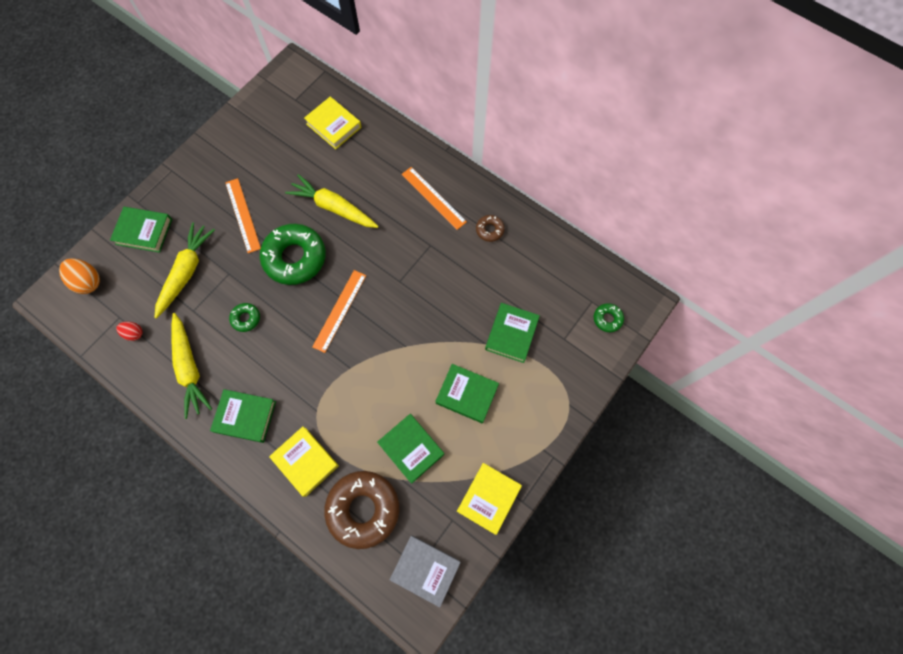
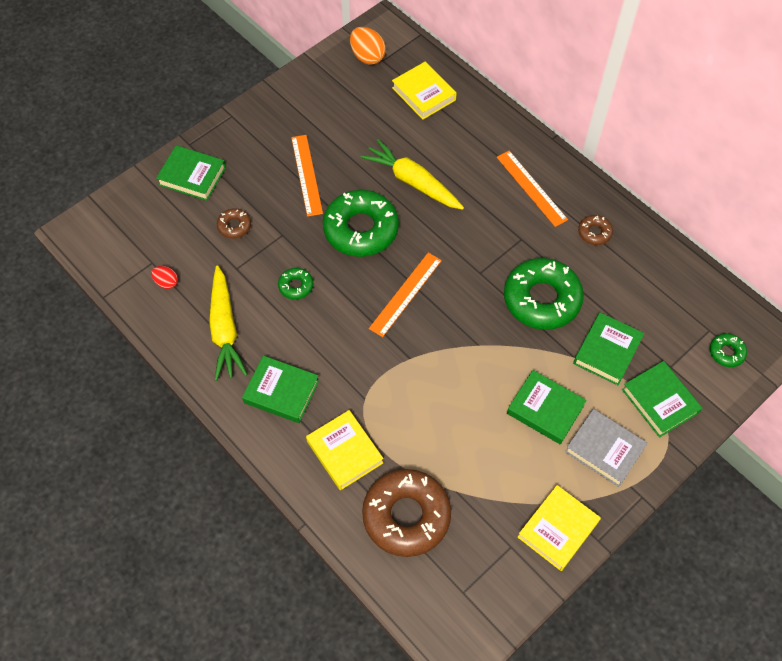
camera: 10 degrees right, 10 degrees down
(88, 281) = (122, 220): orange egg -> orange egg (367, 57)
(186, 272) = (234, 226): yellow carrot -> brown donut
(411, 449) = (471, 458): green book -> green book (659, 401)
(425, 570) = (472, 596): grey book -> grey book (604, 450)
(453, 296) = (542, 299): none -> green donut

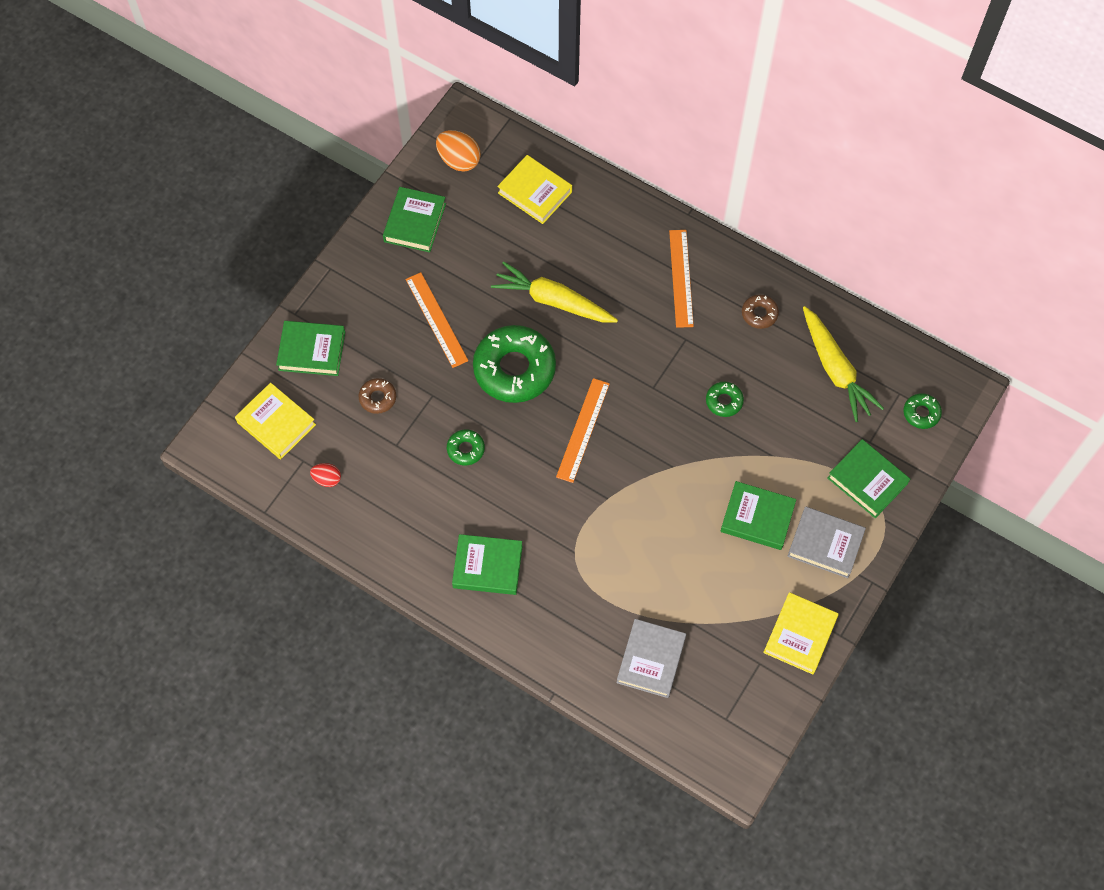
camera: 15 degrees left, 5 degrees up
(225, 329) = (407, 514): yellow carrot -> yellow carrot (835, 369)
(345, 452) = (571, 612): yellow book -> yellow book (276, 423)
(406, 516) = (651, 660): brown donut -> grey book
(531, 188) = (681, 278): orange ruler -> orange ruler turned 45 degrees clockwise
(542, 299) = (724, 401): green donut -> green donut, size x0.45
(607, 351) = (803, 441): green book -> green book (415, 222)

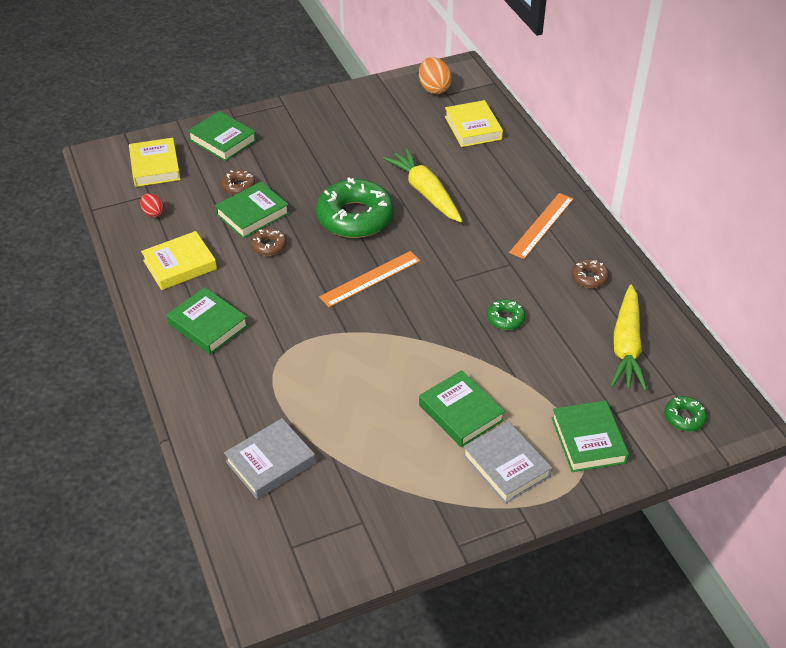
camera: 35 degrees right, 20 degrees down
(415, 222) = (368, 106): green book -> green book (252, 214)
(436, 319) = (327, 163): orange ruler -> none
(465, 449) = (269, 245): green donut -> brown donut
(800, 635) = (419, 522): yellow book -> yellow book (180, 265)

